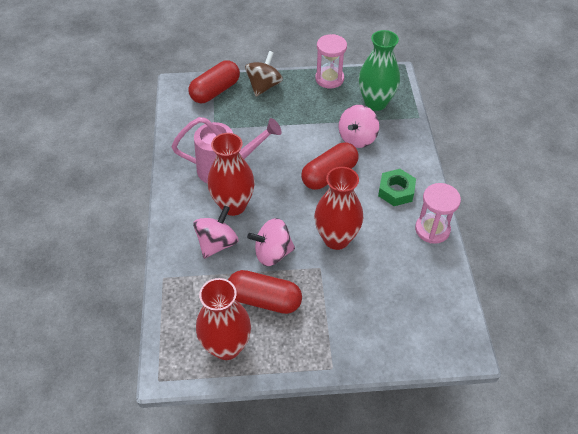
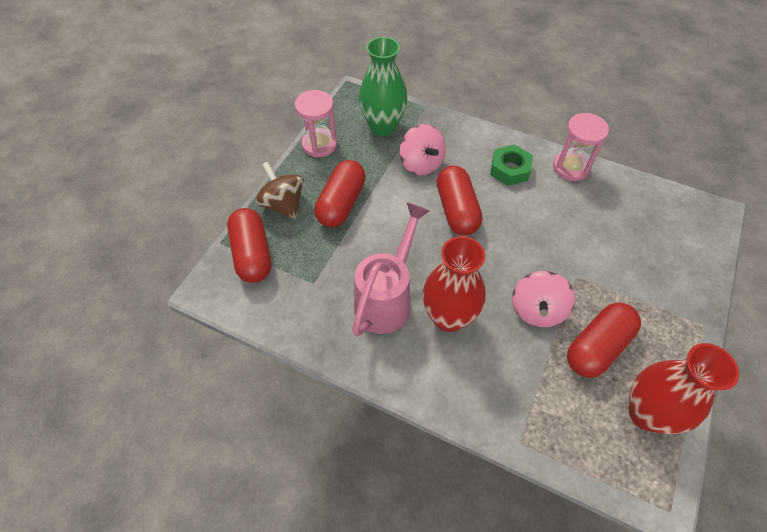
camera: 60 degrees left, 5 degrees up
(217, 243) = (496, 359): pink spinning top -> none
(286, 112) = (341, 203): none -> red capsule
(336, 239) = (545, 245): red vase -> none

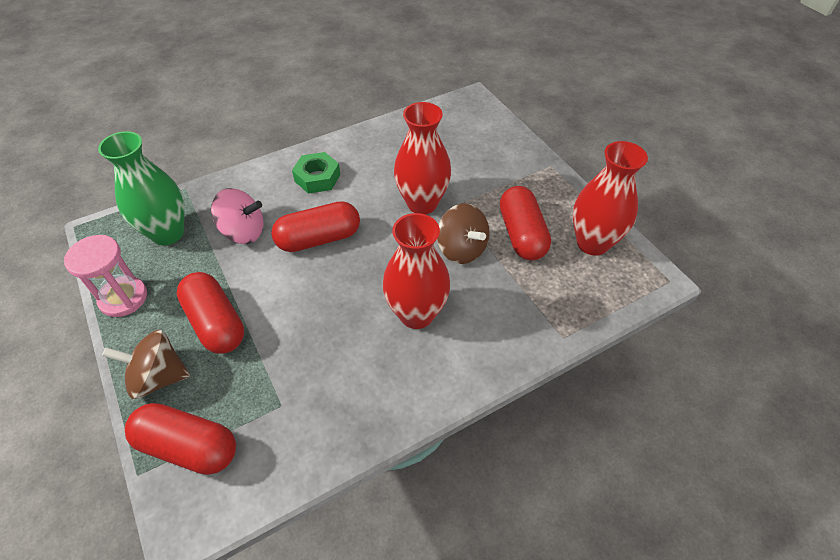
camera: 55 degrees left, 5 degrees down
(387, 298) = (357, 350): pink watering can -> none
(457, 210) = (319, 238): red capsule -> red capsule turned 45 degrees counterclockwise
(537, 310) = (461, 249): pink spinning top -> brown spinning top
(555, 253) = (422, 203): none -> red vase
(571, 167) = (356, 142): pink hourglass -> none

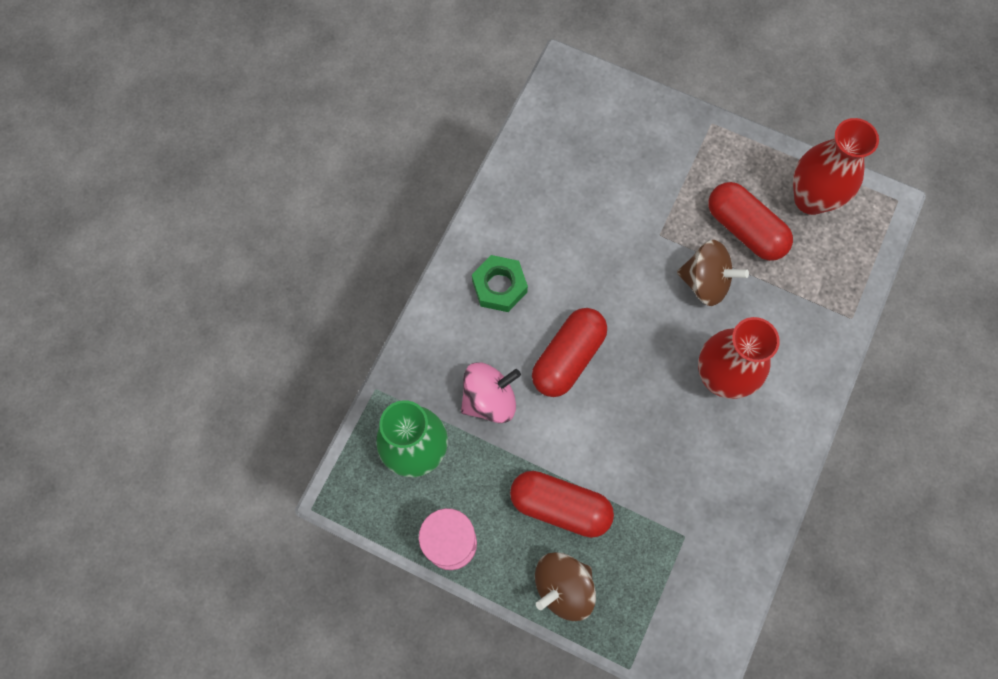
camera: 35 degrees left, 20 degrees up
(188, 447) = (647, 620): red capsule -> none
(422, 203) = (628, 251): red vase -> none

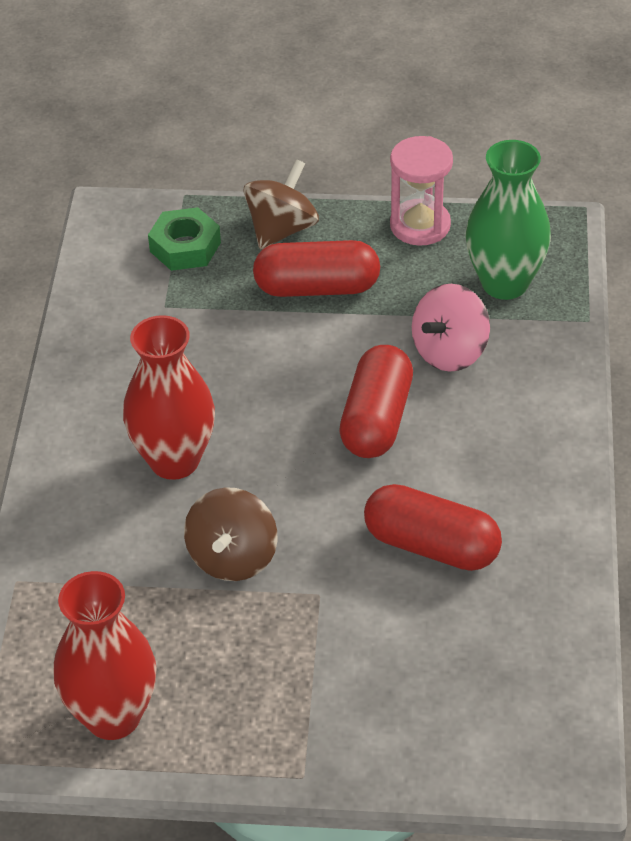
camera: 160 degrees right, 25 degrees down
(499, 286) = (504, 464): green nut -> green nut (185, 247)
(705, 282) = (233, 557): brown spinning top -> brown spinning top turned 75 degrees counterclockwise
(744, 229) = (200, 641): red capsule -> red capsule (431, 545)

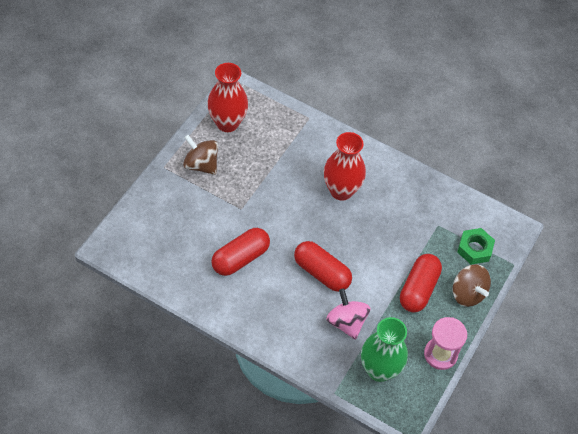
camera: 110 degrees right, 10 degrees up
(233, 557) = (277, 189): brown spinning top -> brown spinning top (201, 164)

